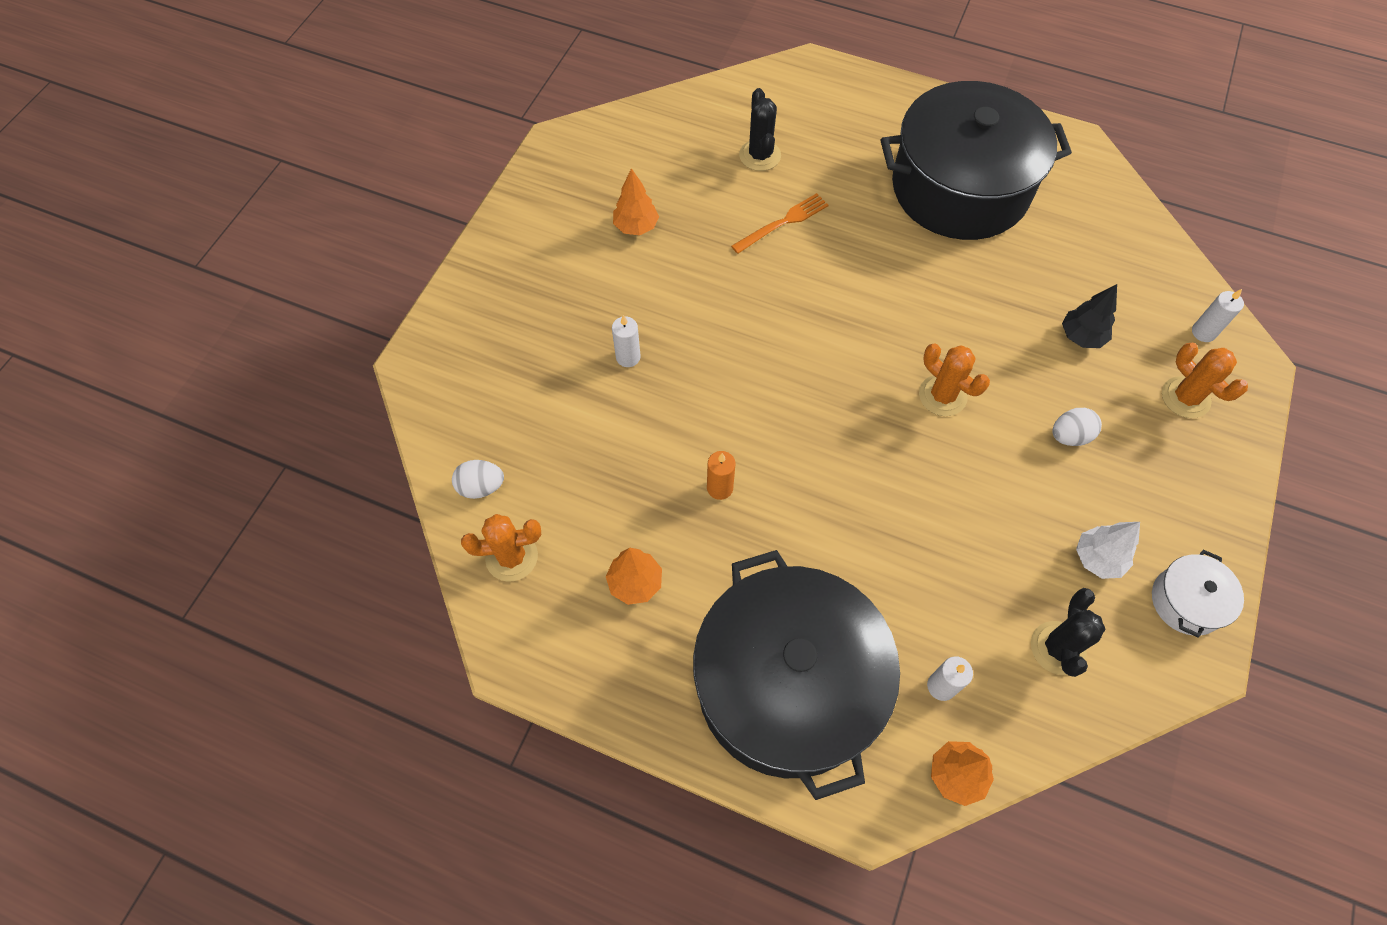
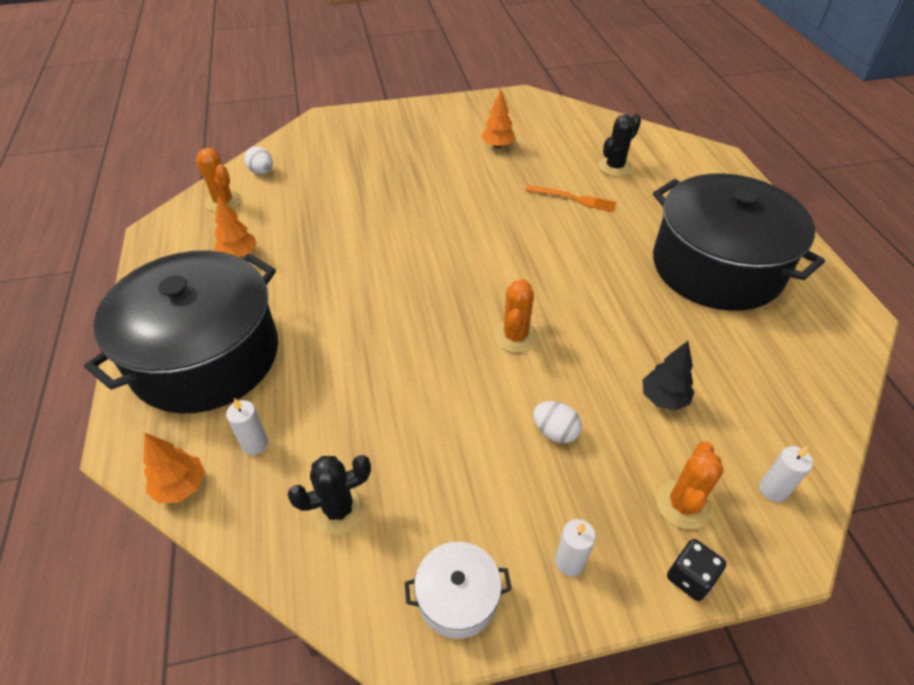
camera: 55 degrees right, 15 degrees down
(628, 357) = (399, 183): white candle -> white candle (570, 562)
(720, 488) = (336, 260): orange candle -> none
(1097, 559) = (448, 503): white tree -> none
(1245, 437) = (690, 577): none -> black dice

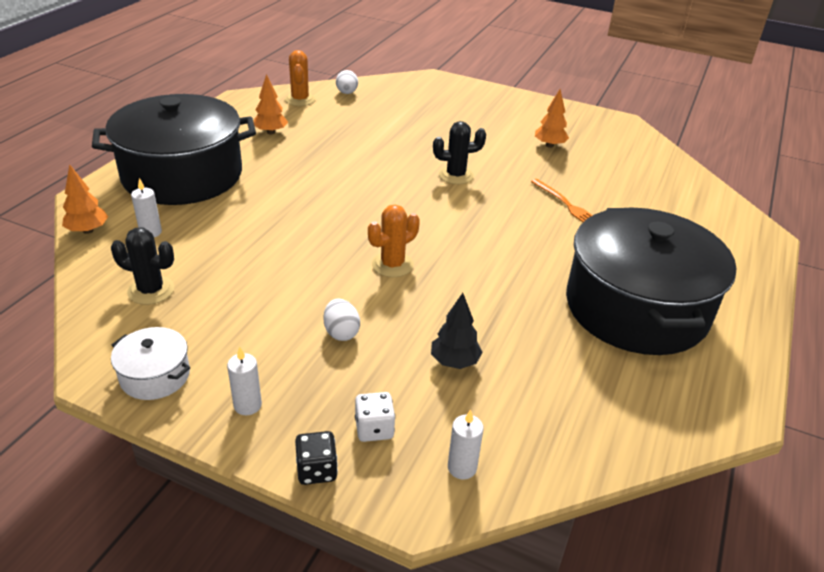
camera: 35 degrees right, 10 degrees down
(615, 167) = (639, 200): black cactus -> black cactus (456, 175)
(683, 504) = (374, 429): orange cactus -> white dice

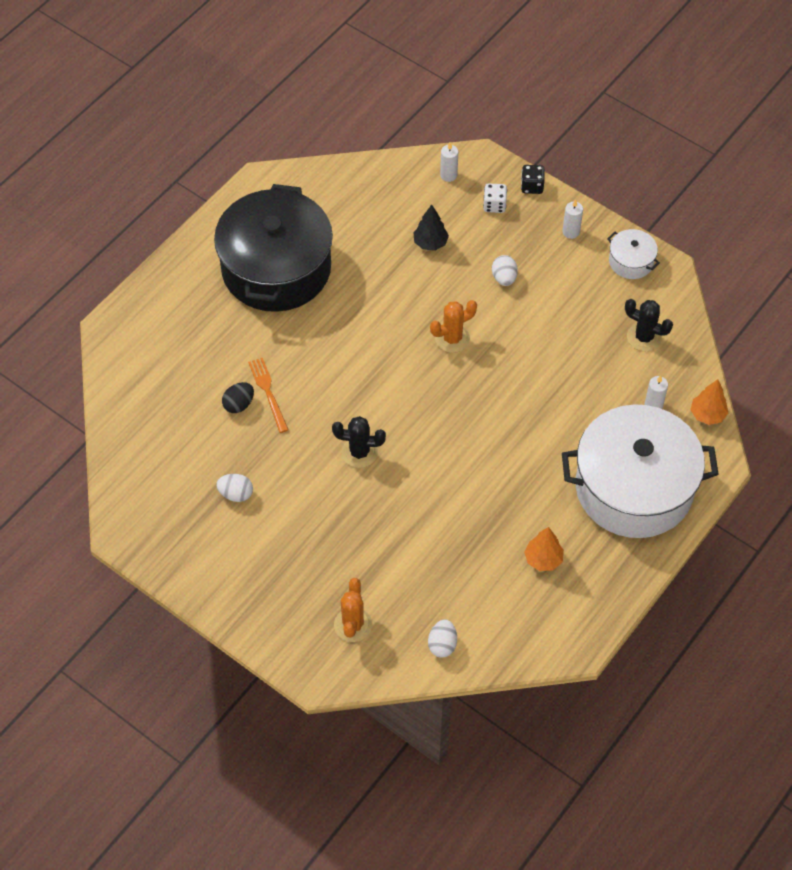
camera: 165 degrees left, 20 degrees up
(182, 175) = (634, 487): black pot -> white pot
(300, 99) = (504, 633): orange cactus -> orange cactus (353, 625)
(549, 145) = (236, 494): orange tree -> white egg
(588, 195) = (239, 404): none -> black egg

